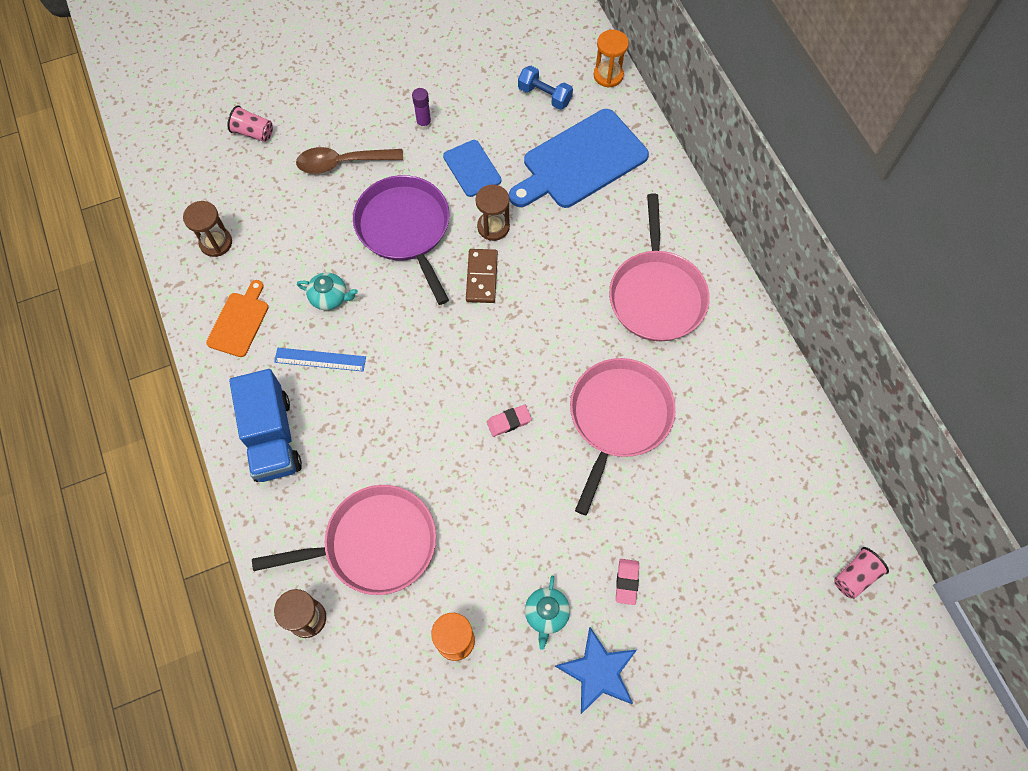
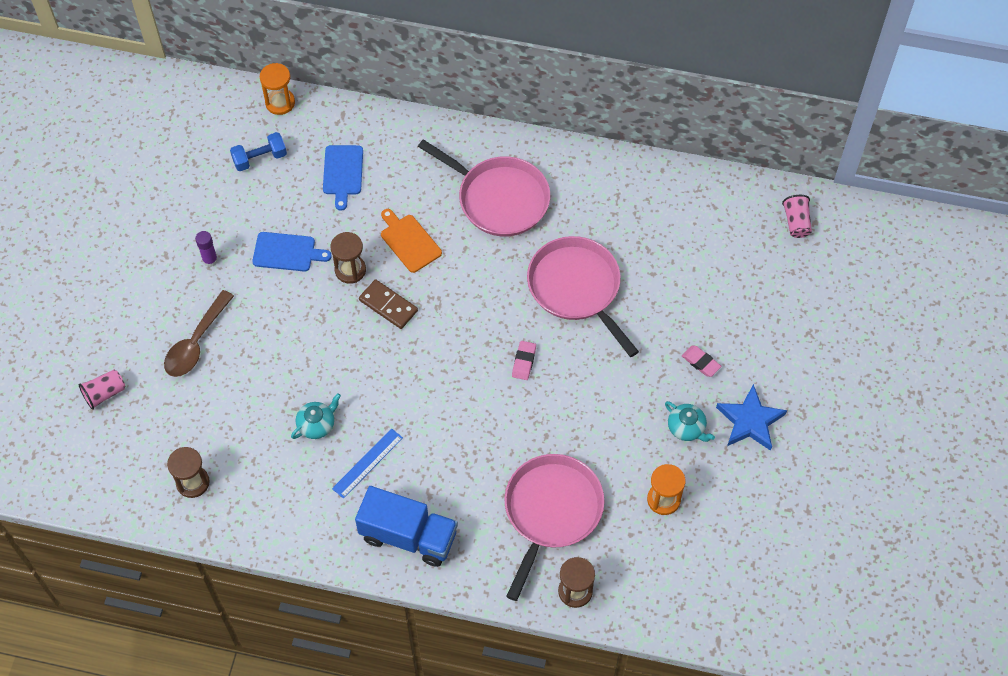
camera: 55 degrees left, 5 degrees down
(239, 322) = (284, 505): orange cutting board -> orange cutting board (409, 241)
(405, 229) = (299, 333): purple pan -> none
(581, 161) = (343, 173): blue cutting board -> blue cutting board, size x0.53

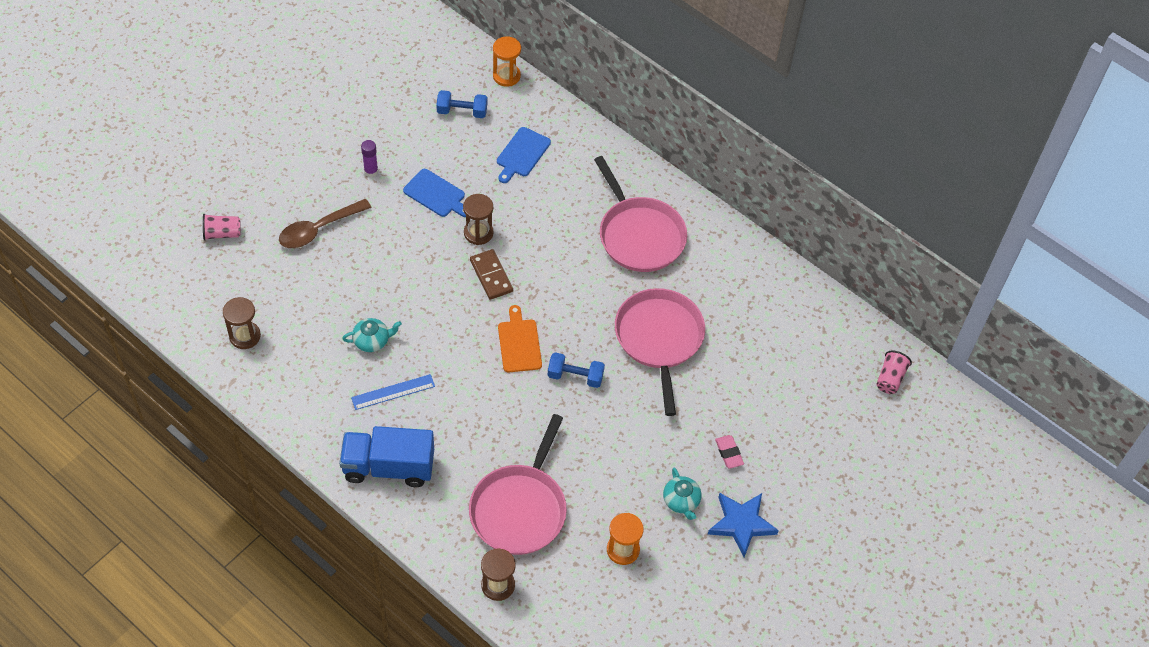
camera: 25 degrees right, 5 degrees down
(408, 536) = (388, 467): blue truck -> blue truck turned 135 degrees clockwise
(409, 241) = (541, 234): orange cutting board -> orange cutting board (519, 343)
(524, 362) = (575, 376): pink eraser -> blue dumbbell
(551, 511) = (520, 509): pink pan -> pink pan turned 150 degrees clockwise

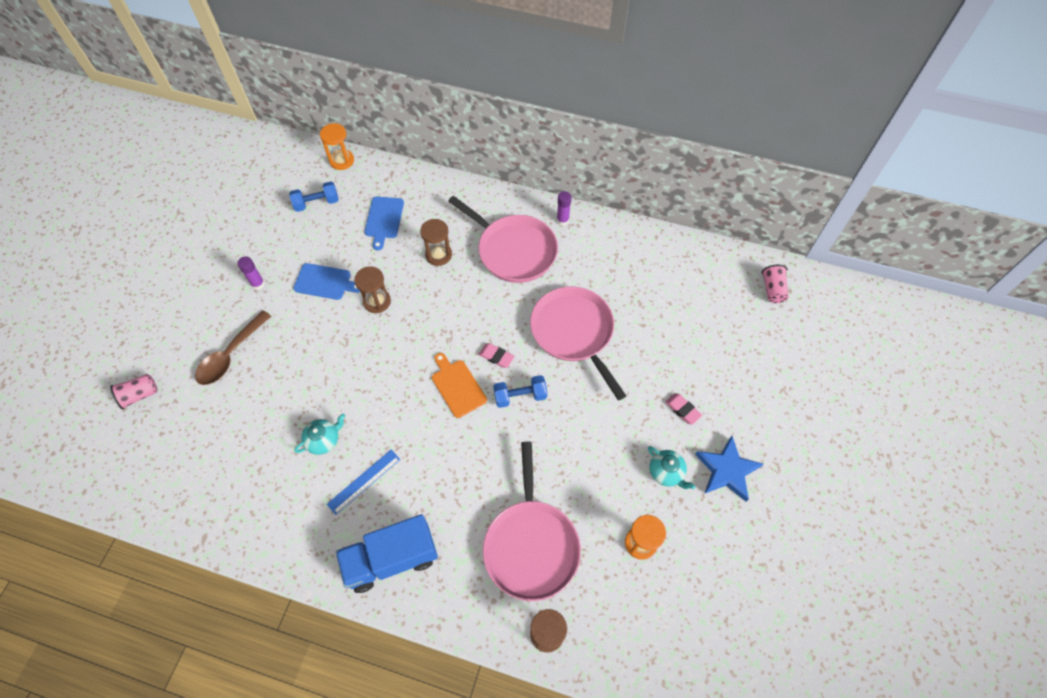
camera: 20 degrees left, 5 degrees up
(245, 336) = (199, 487): brown hourglass -> brown hourglass (438, 255)
(491, 276) = (405, 335): brown domino -> none
(570, 331) = (496, 356): none -> pink eraser
(706, 224) = (562, 220): none -> purple glue stick

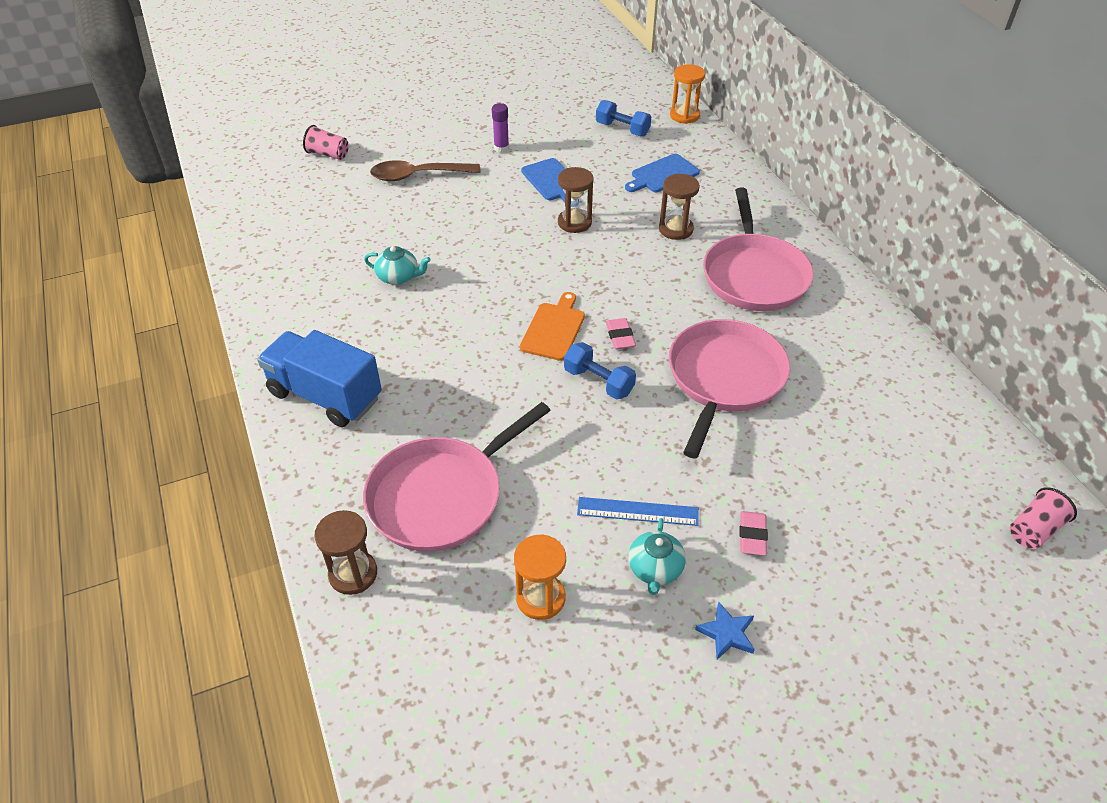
camera: 50 degrees right, 15 degrees down
(364, 481) = (385, 328): blue ruler -> blue ruler (637, 511)
(562, 220) = (841, 288): purple glue stick -> none
(727, 470) = (727, 633): blue star -> blue star, size x0.56

